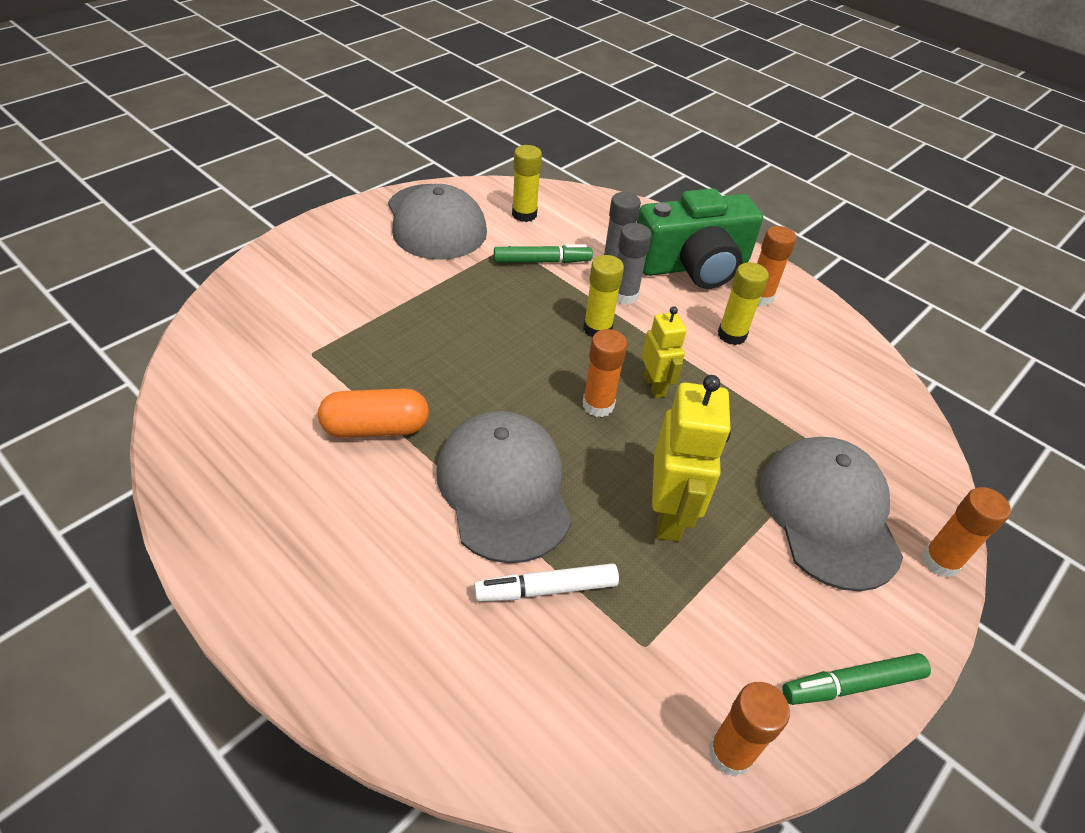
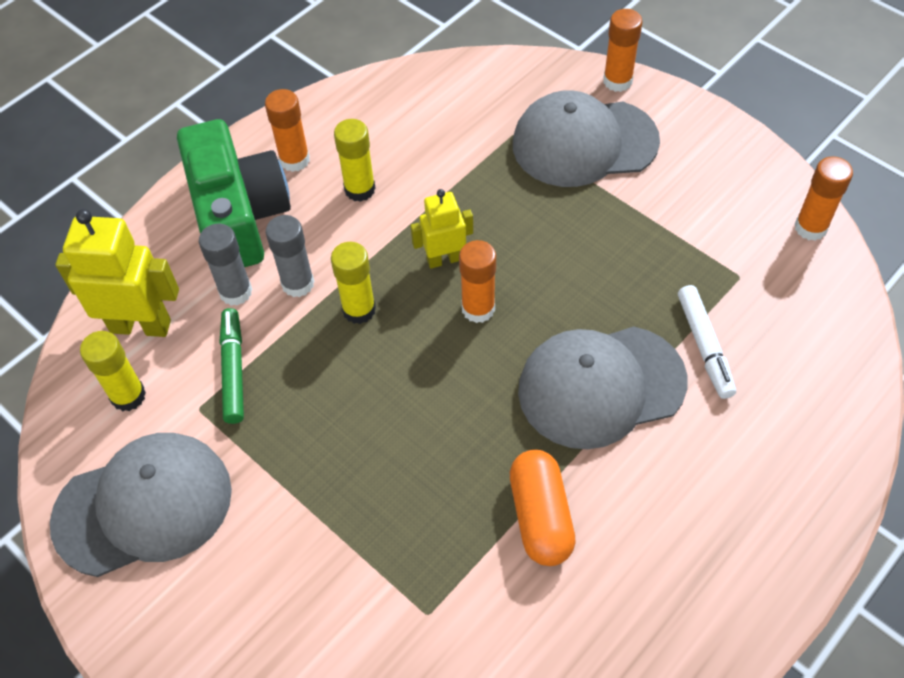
camera: 85 degrees left, 10 degrees up
(669, 514) = (606, 254): yellow robot -> yellow robot (141, 326)
(852, 684) = (738, 151): green marker -> none

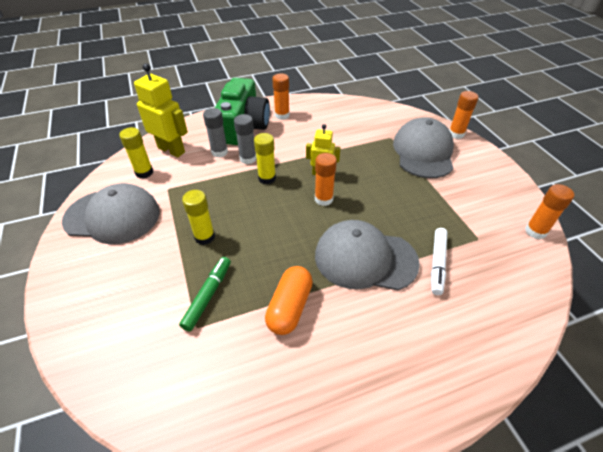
camera: 25 degrees right, 10 degrees down
(233, 370) = (194, 180): green marker -> green marker (208, 296)
(360, 189) = (302, 134): yellow glue stick -> yellow glue stick (204, 237)
(584, 143) = (423, 152): grey cap -> grey cap turned 75 degrees clockwise

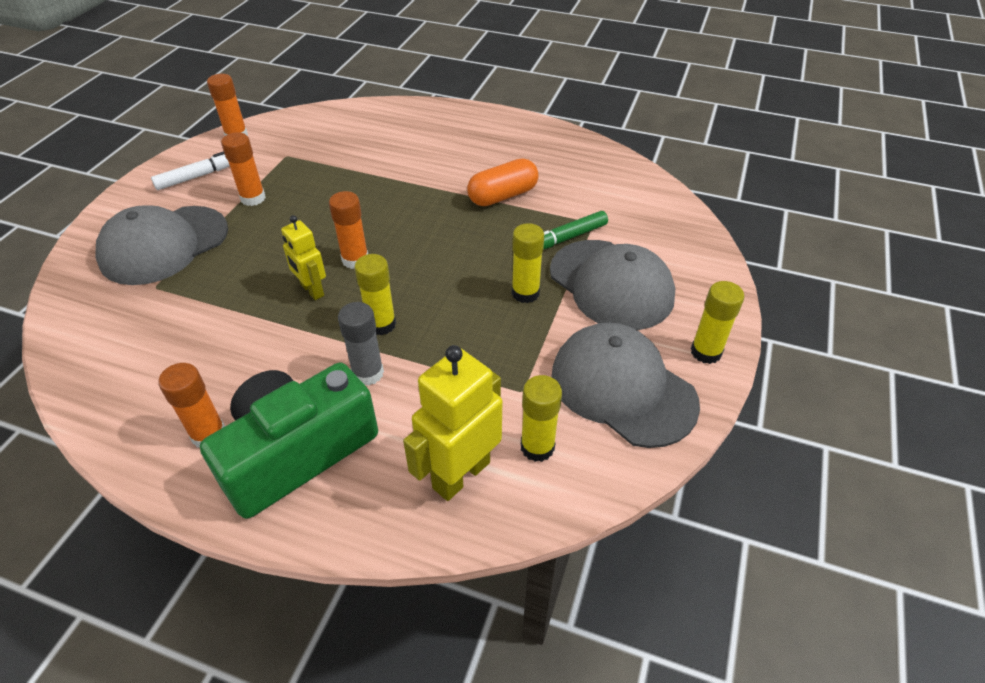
camera: 140 degrees left, 0 degrees up
(64, 263) = (706, 352): none -> yellow glue stick
(171, 150) = (460, 474): yellow robot -> yellow robot turned 60 degrees clockwise
(219, 152) = (393, 415): grey glue stick -> none
(365, 258) = (397, 192): grey cap -> grey cap (611, 284)
(437, 263) = (348, 160): white marker -> white marker (199, 176)
(456, 134) = (85, 242): orange glue stick -> orange glue stick (253, 198)

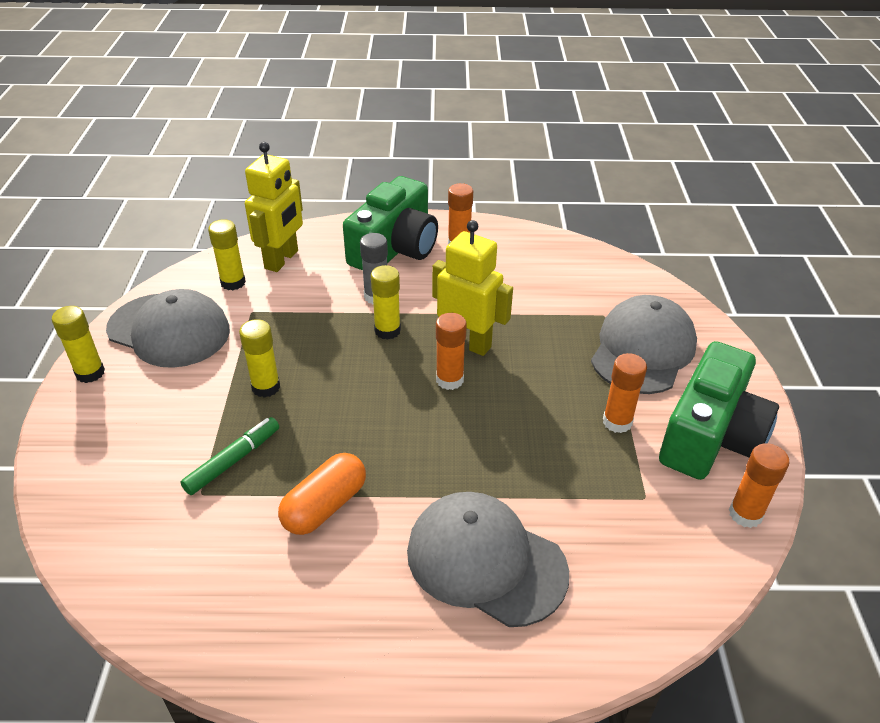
camera: 160 degrees right, 5 degrees down
(199, 176) = (710, 435): white marker -> green camera
(312, 290) = (467, 343): yellow robot -> yellow robot, size x1.65
(611, 284) = (178, 417): grey cap -> grey cap (486, 561)

